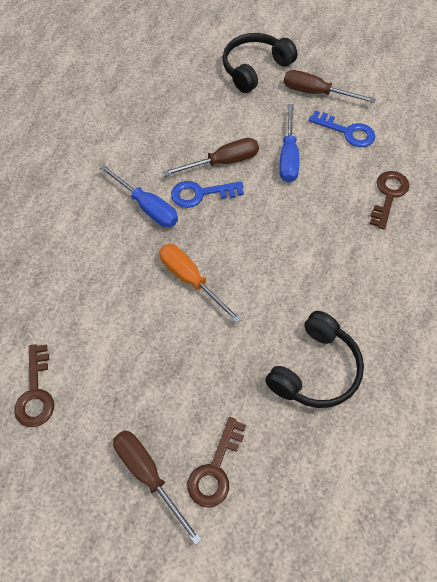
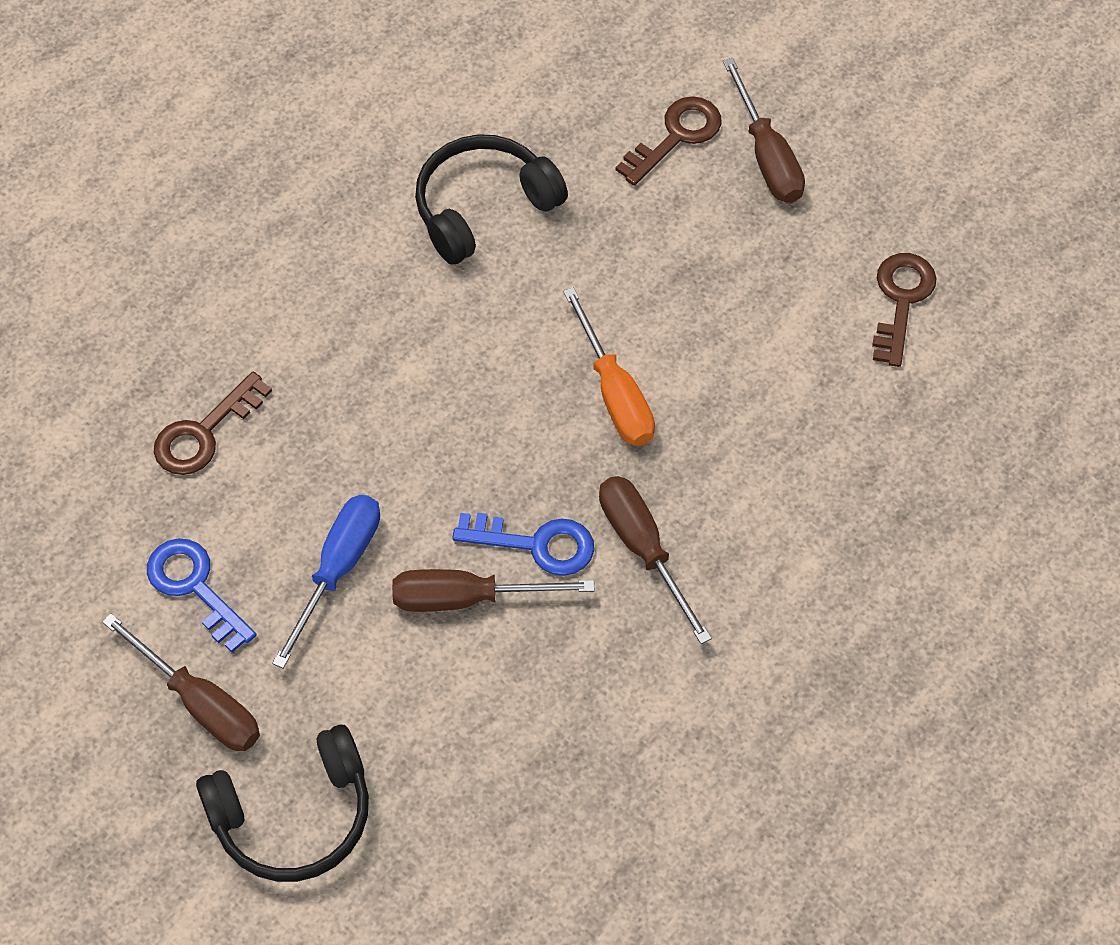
camera: 160 degrees left, 0 degrees up
(147, 207) = (643, 549): blue screwdriver -> brown screwdriver

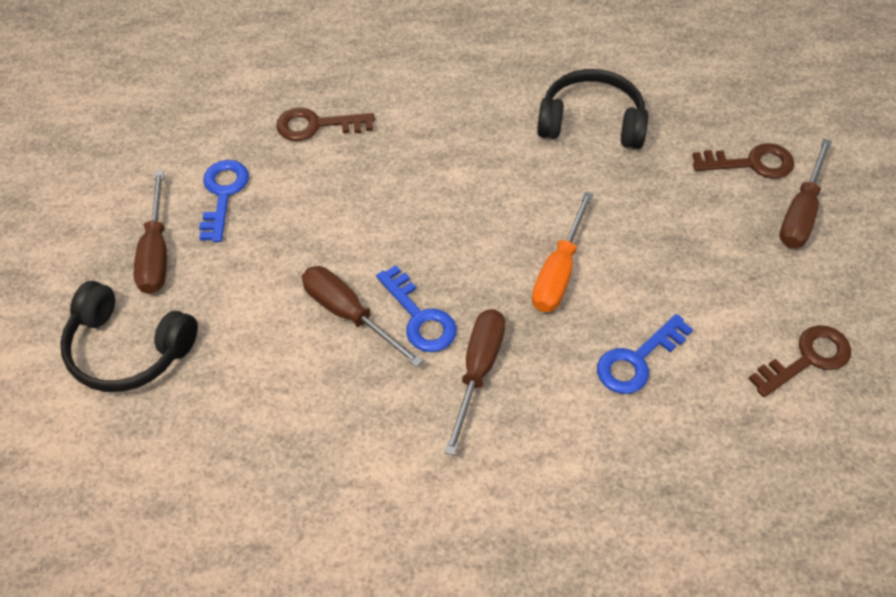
camera: 45 degrees right, 5 degrees down
(338, 569) = (301, 243): blue screwdriver -> none
(767, 421) = (637, 360): none -> blue key

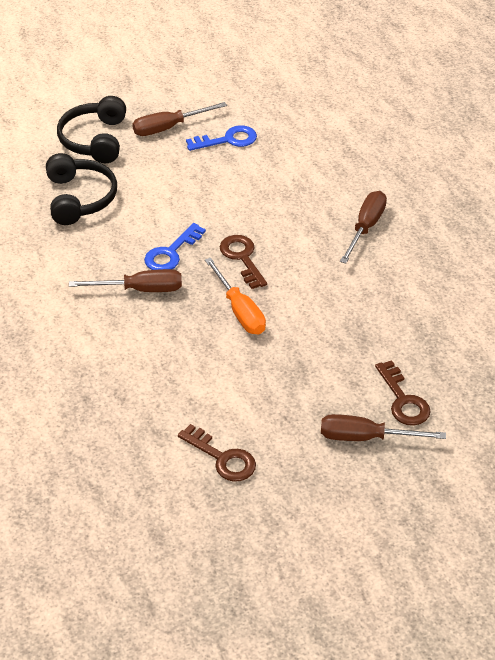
camera: 70 degrees right, 10 degrees down
(317, 125) = (310, 163): brown key -> brown key (242, 258)
(349, 314) = (159, 221): brown screwdriver -> brown screwdriver (365, 227)
(559, 272) = (240, 311): orange screwdriver -> orange screwdriver turned 120 degrees counterclockwise
(591, 122) = (394, 299): black headphones -> black headphones (79, 198)
(637, 360) = (182, 365): blue key -> none

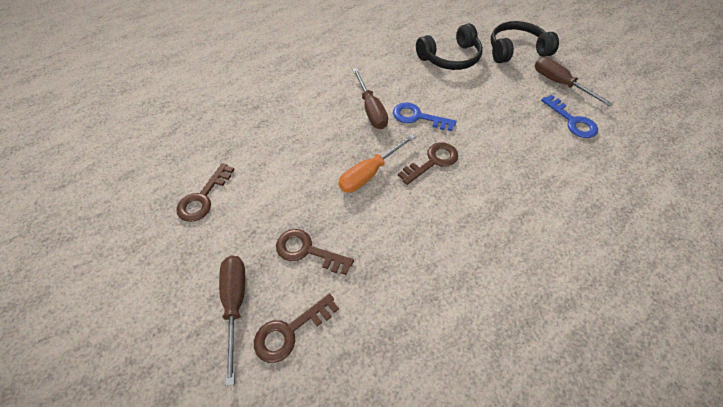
camera: 75 degrees right, 10 degrees up
(322, 376) = (307, 251): none -> brown key
(365, 227) = (522, 248): brown screwdriver -> none

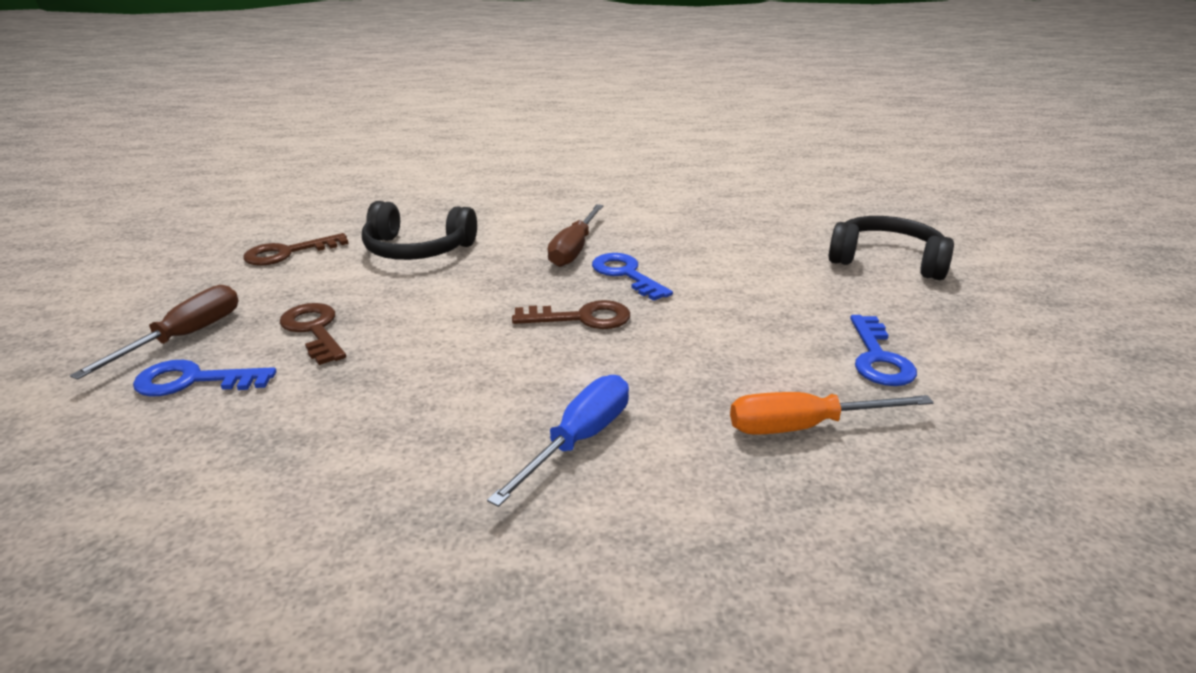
camera: 35 degrees right, 25 degrees down
(290, 331) = (194, 381): brown key -> blue key
(369, 173) = (484, 298): orange screwdriver -> orange screwdriver (804, 427)
(450, 58) = (761, 239): black headphones -> black headphones (417, 249)
(518, 243) = (578, 440): none -> blue screwdriver
(559, 84) = (916, 314): brown screwdriver -> none

